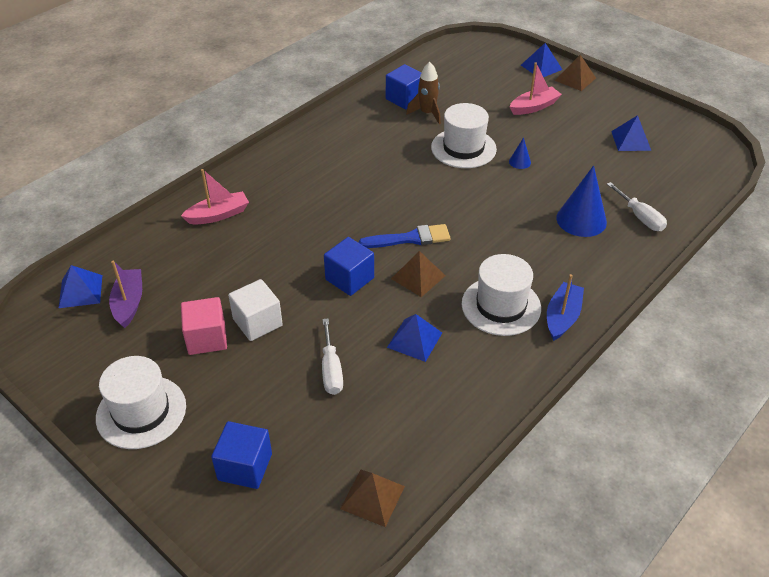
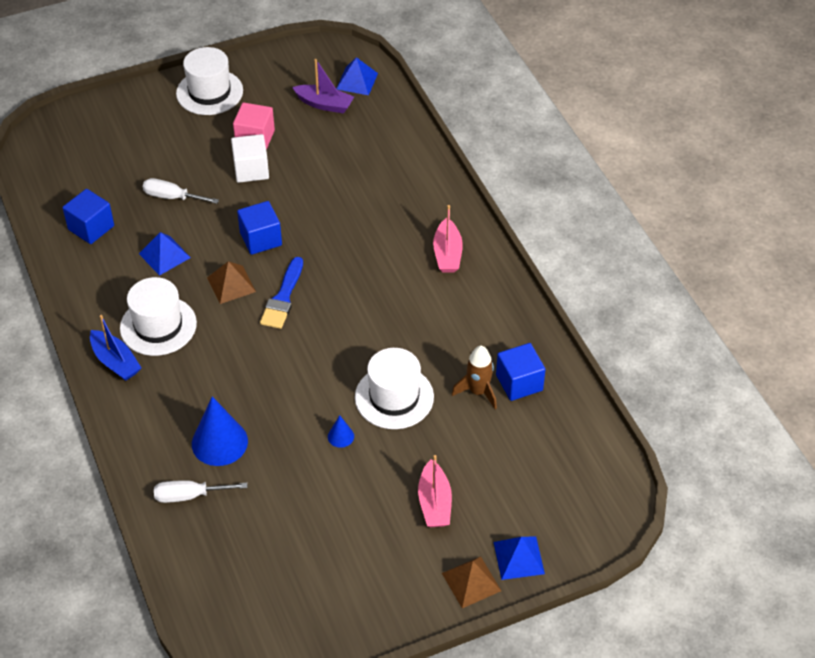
camera: 115 degrees right, 5 degrees up
(218, 215) = (402, 178): pink boat -> pink boat (447, 254)
(245, 467) = (124, 131): blue cube -> blue cube (91, 228)
(372, 497) = (51, 184): brown pyramid -> none
(631, 140) = (313, 566): blue pyramid -> none

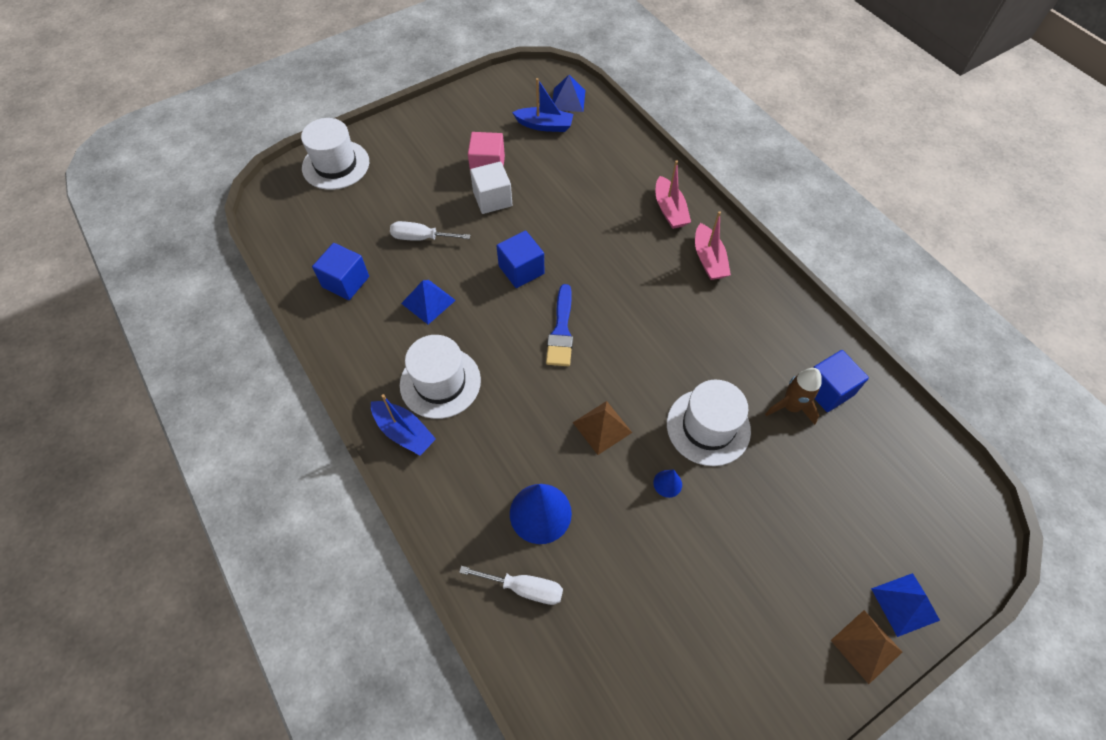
camera: 10 degrees left, 10 degrees up
(189, 495) = (524, 588): white screwdriver -> white screwdriver turned 150 degrees counterclockwise
(209, 92) = (432, 127): white hat -> white hat (336, 165)
(231, 284) = (504, 323): brown pyramid -> brown pyramid (602, 427)
(324, 104) = (544, 125): purple boat -> blue boat
(434, 503) = (792, 549): pink boat -> pink boat (669, 210)

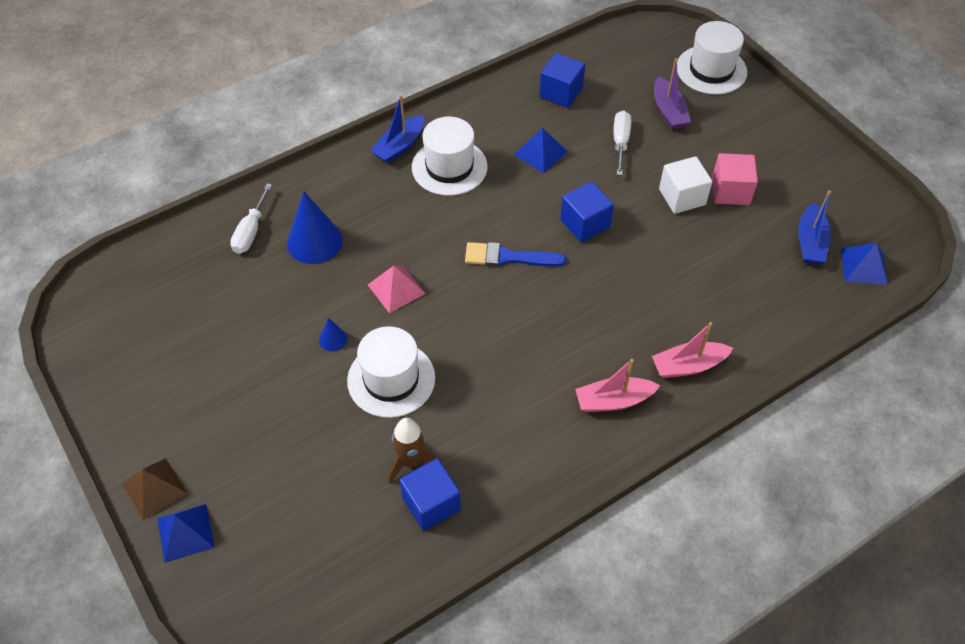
camera: 90 degrees right, 5 degrees down
(385, 200) = (668, 111): none -> purple boat
(602, 427) = (396, 289): brown pyramid -> pink pyramid

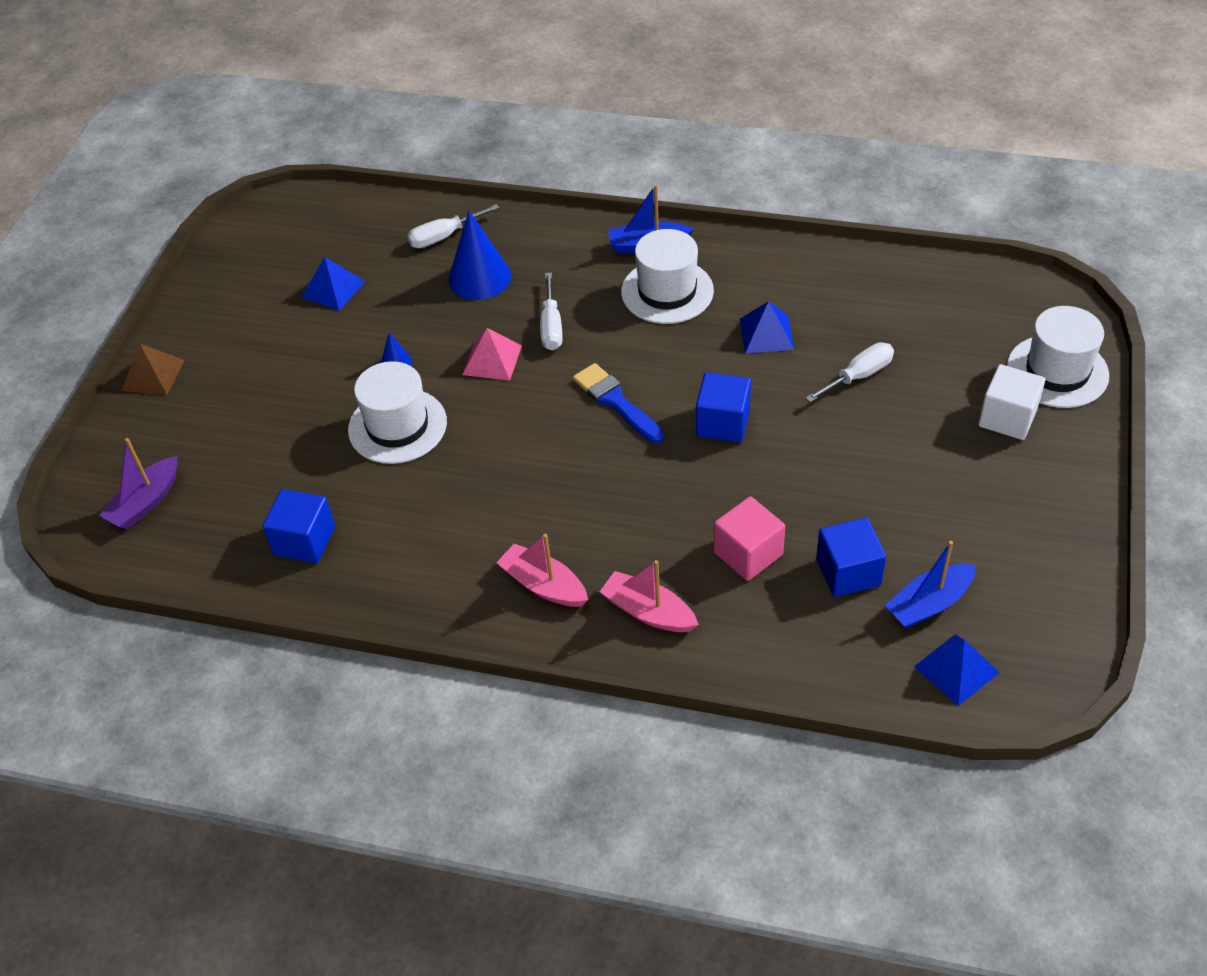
camera: 50 degrees right, 5 degrees down
(185, 532) = (133, 421): blue pyramid -> blue pyramid (333, 289)
(406, 240) = (551, 326): none -> white screwdriver
(411, 461) = (331, 498): brown rocket -> none
(561, 93) = (861, 293): blue cube -> blue cube (848, 572)
(668, 111) = (951, 380): purple boat -> purple boat (146, 502)
(682, 197) = (851, 466): white cube -> white cube (1007, 418)
(730, 191) = (910, 496): pink cube -> pink cube (748, 553)

